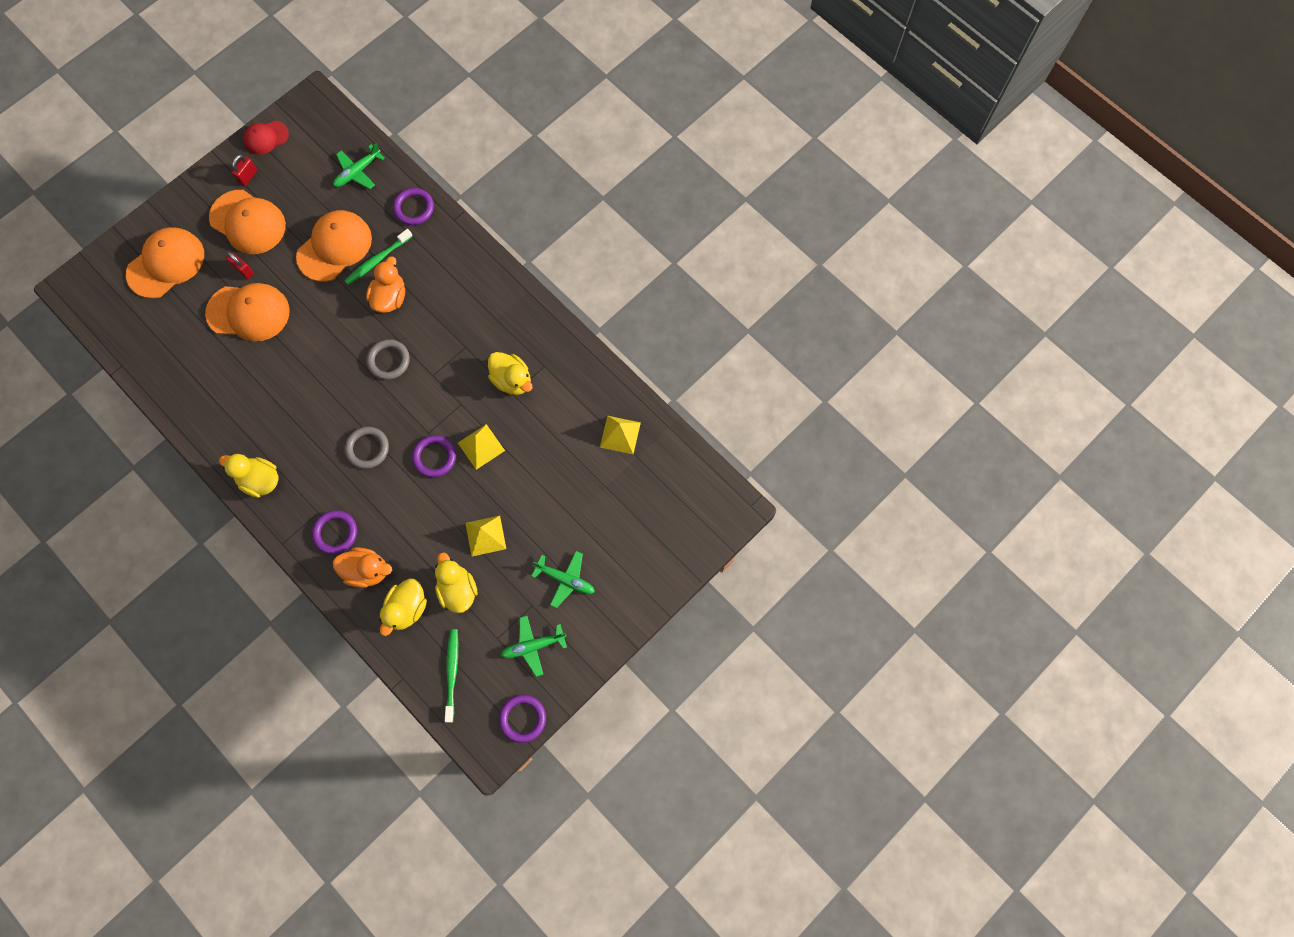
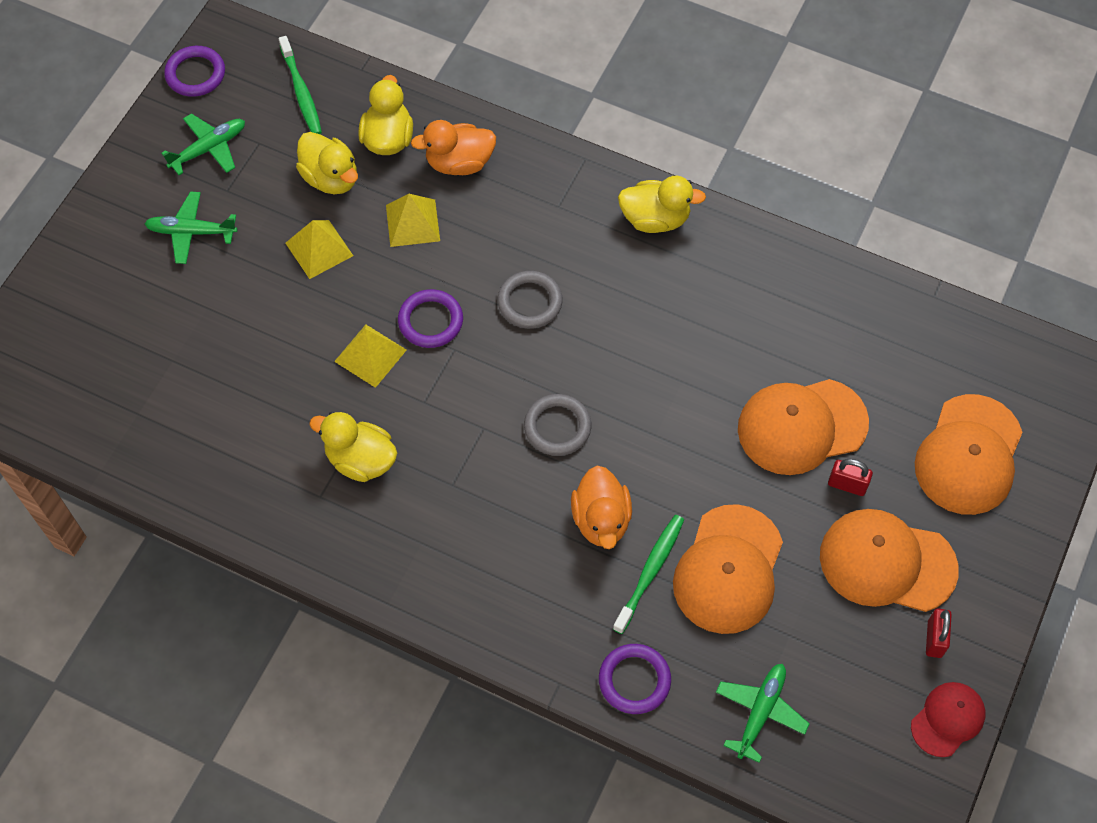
camera: 160 degrees right, 10 degrees down
(335, 533) = (521, 191): purple ring -> none
(620, 435) = (171, 436): yellow pyramid -> yellow pyramid (413, 223)

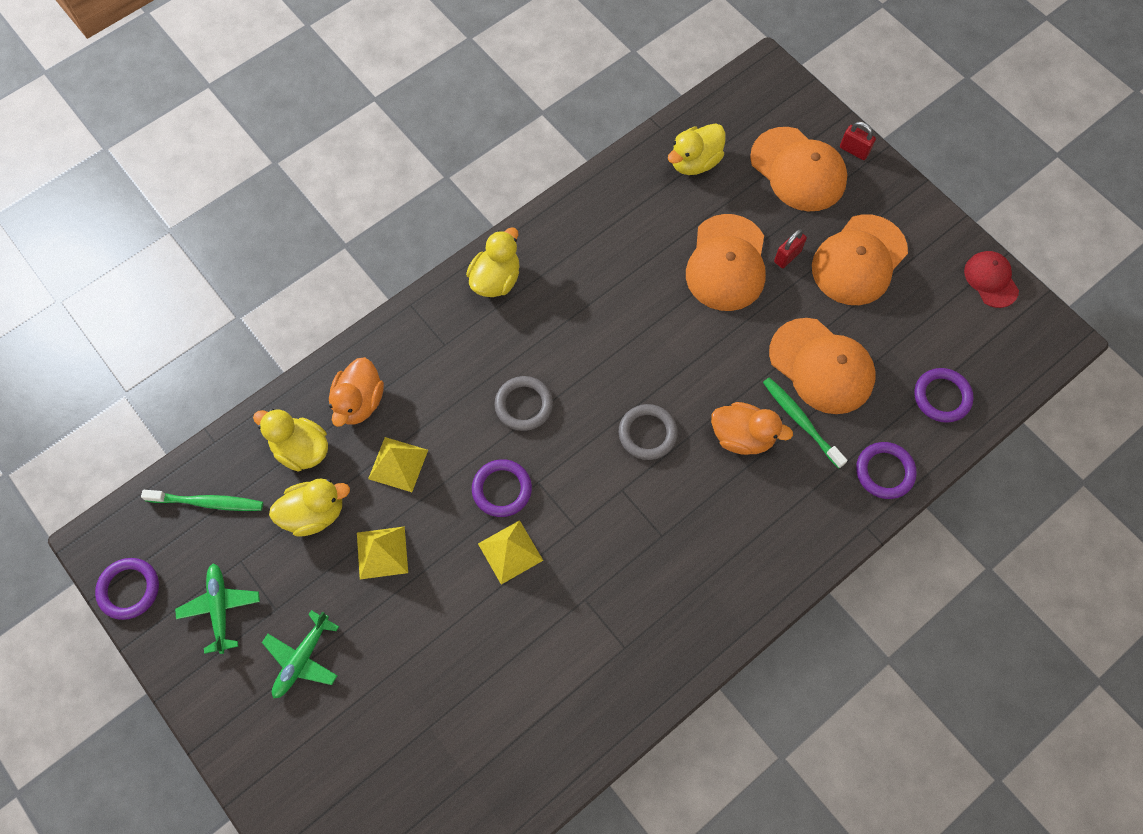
camera: 65 degrees left, 5 degrees up
(360, 460) = (606, 600): yellow duck -> yellow duck (694, 162)
(760, 712) = (942, 397): green plane -> purple ring
(934, 639) = (929, 259): red padlock -> red padlock (854, 150)

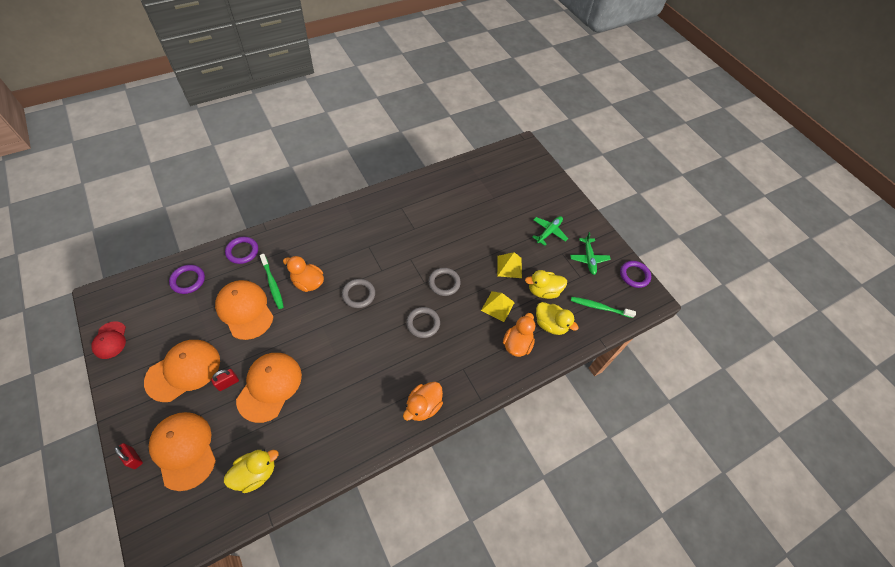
camera: 175 degrees left, 10 degrees down
(496, 279) = (423, 406): yellow duck -> orange duck
(502, 489) = (444, 283): purple ring -> grey ring
(510, 552) = (445, 254): yellow pyramid -> none

